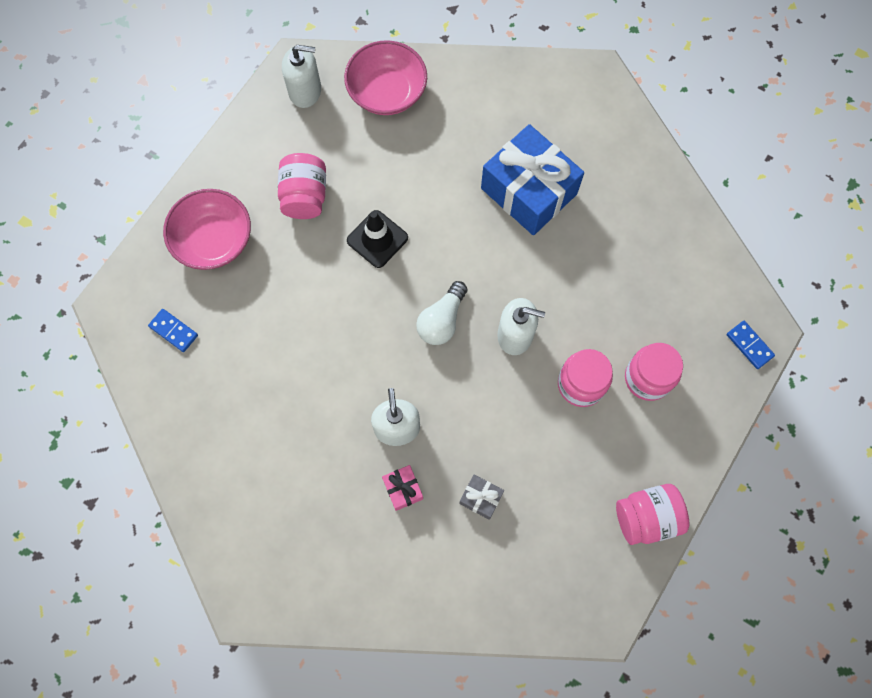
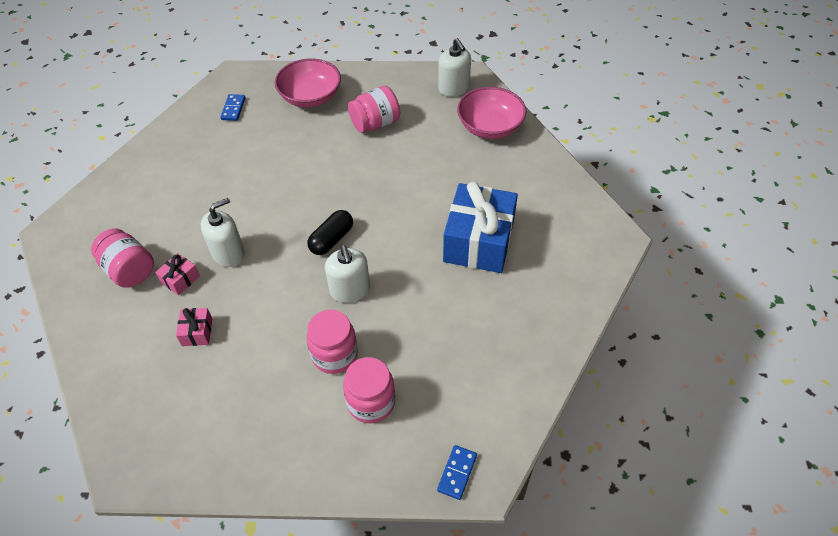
camera: 60 degrees right, 20 degrees down
(377, 239) = (371, 174): black traffic cone -> none
(442, 320) = (331, 239): white light bulb -> black capsule
(481, 498) = (197, 332): grey gift -> pink gift
(646, 517) = (238, 463): pink jar -> pink jar (129, 270)

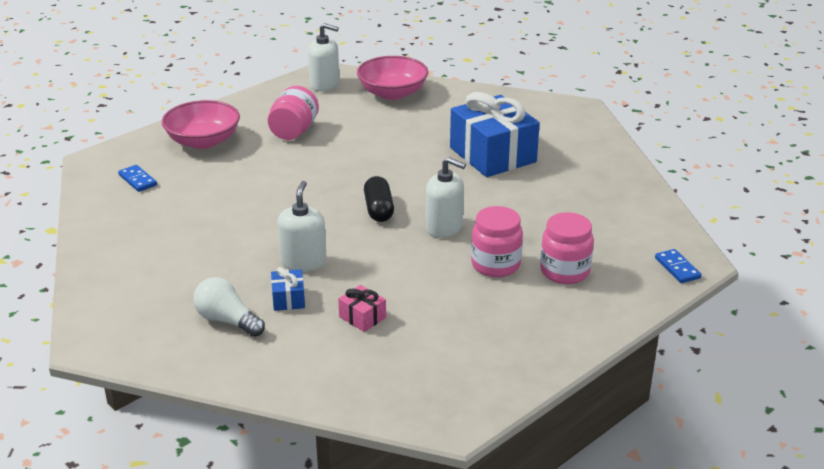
camera: 45 degrees left, 20 degrees down
(129, 270) = (227, 320): pink jar -> white light bulb
(180, 279) = (288, 299): pink gift -> blue gift

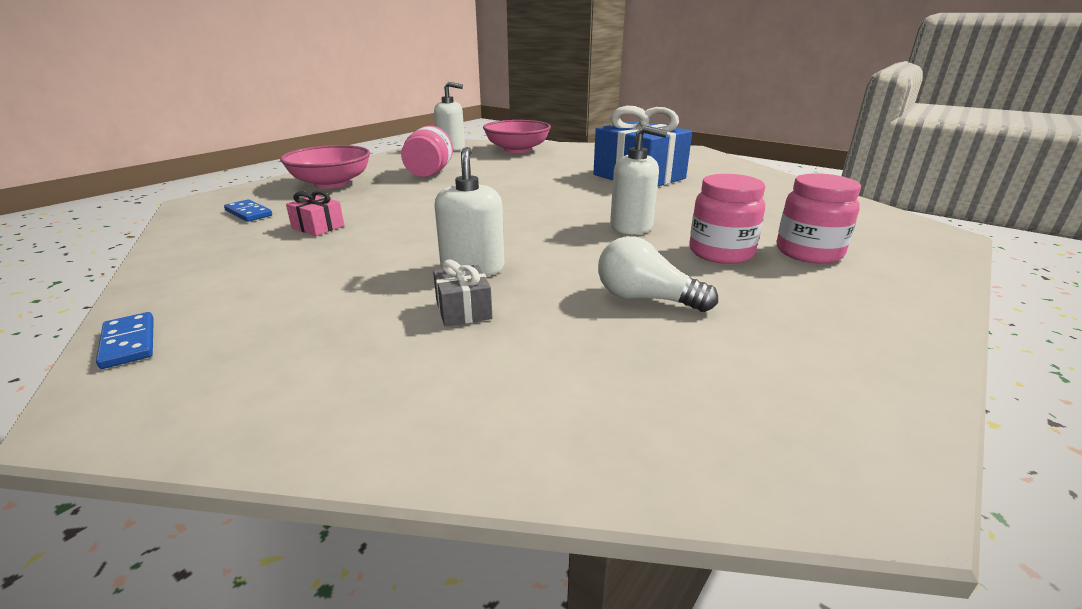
camera: 10 degrees left, 5 degrees down
(227, 320) = (369, 347): white light bulb -> white light bulb (645, 298)
(288, 299) = (463, 310): blue gift -> grey gift
(362, 317) = (585, 322): pink gift -> pink gift (318, 227)
(379, 209) = (546, 218): black capsule -> none
(677, 268) = (928, 240): blue domino -> blue domino (129, 343)

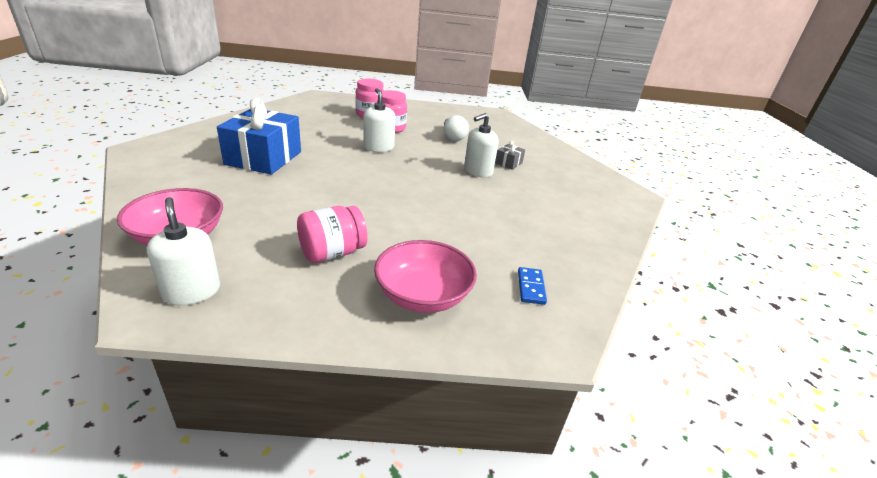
camera: 130 degrees left, 5 degrees up
(129, 343) = (628, 214): blue domino -> none
(318, 227) = (503, 237): pink gift -> none

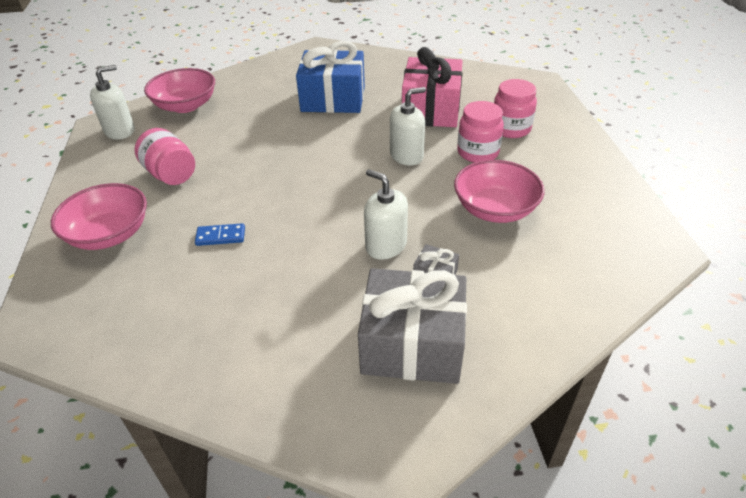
camera: 85 degrees right, 10 degrees up
(322, 129) = (431, 110): none -> pink gift
(453, 137) = (495, 209): white light bulb -> pink bowl
(531, 287) = (118, 308): blue domino -> blue domino (220, 236)
(562, 179) = (412, 344): none -> grey gift

